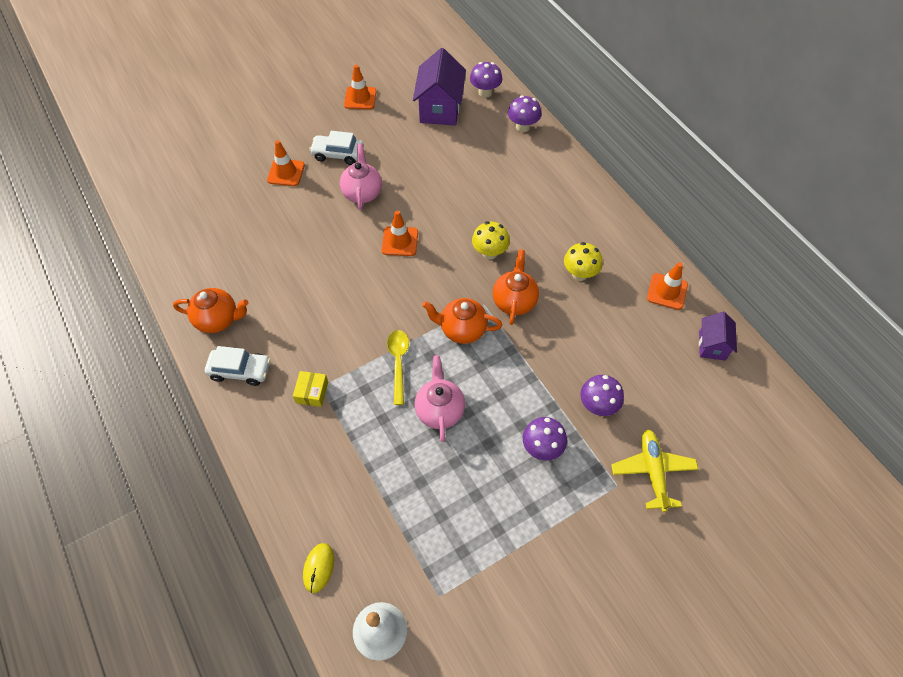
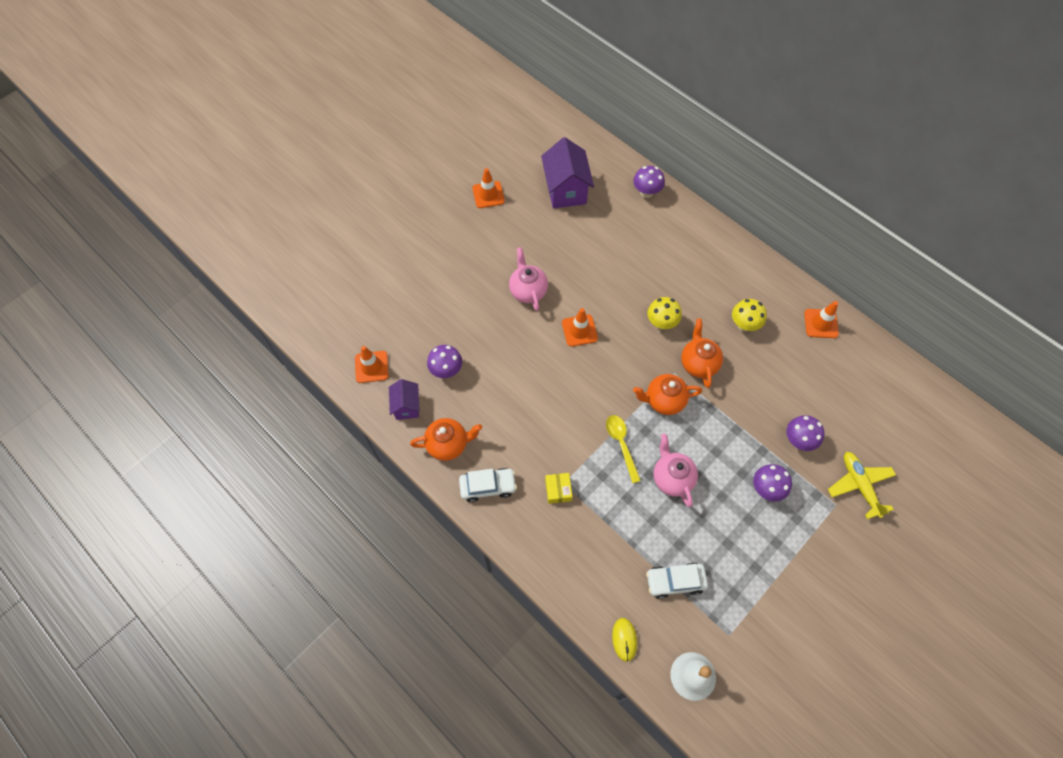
camera: 15 degrees left, 5 degrees up
(286, 172) = (450, 286): orange traffic cone -> orange traffic cone (371, 367)
(338, 154) = (490, 257): white car -> white car (675, 581)
(485, 92) = (600, 164): purple mushroom -> purple mushroom (446, 370)
(712, 345) = (872, 364): purple house -> purple house (406, 406)

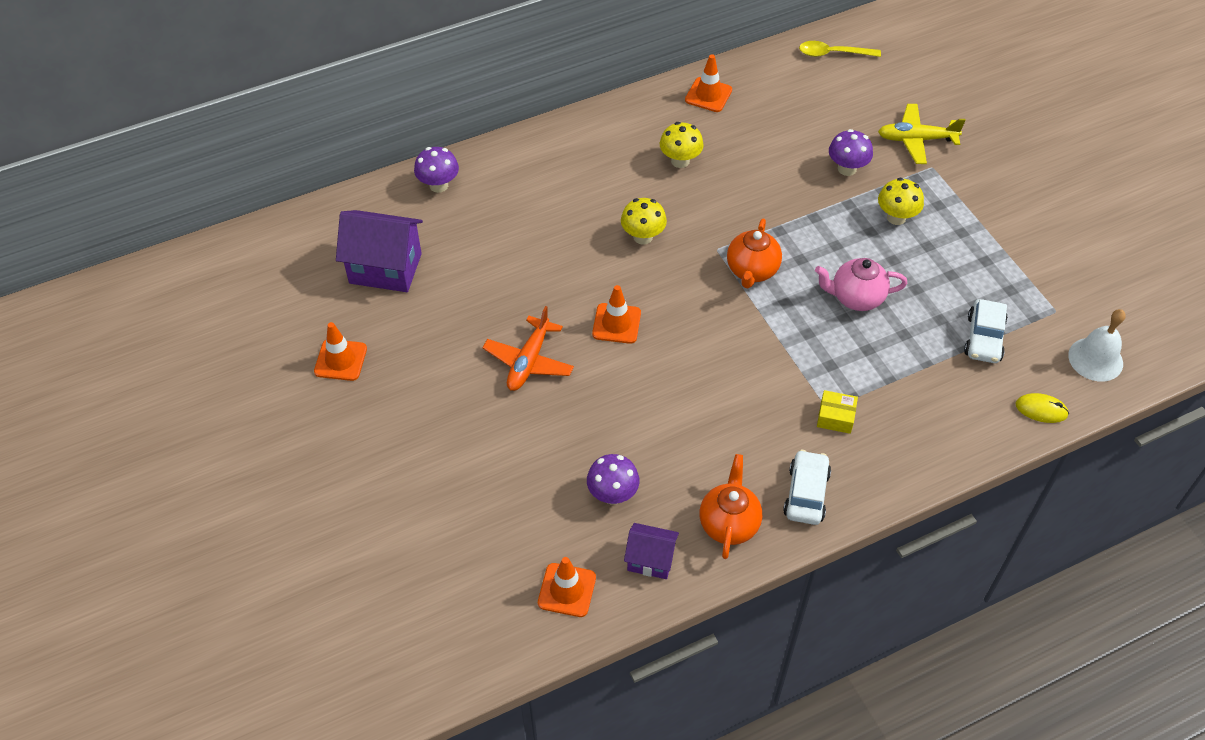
camera: 70 degrees left, 10 degrees down
(528, 291) = (529, 361): pink teapot -> orange plane
(621, 444) = (795, 332): yellow spoon -> yellow spoon (832, 53)
(698, 363) = (715, 221): orange teapot -> none
(766, 489) = (896, 217): purple mushroom -> yellow mushroom

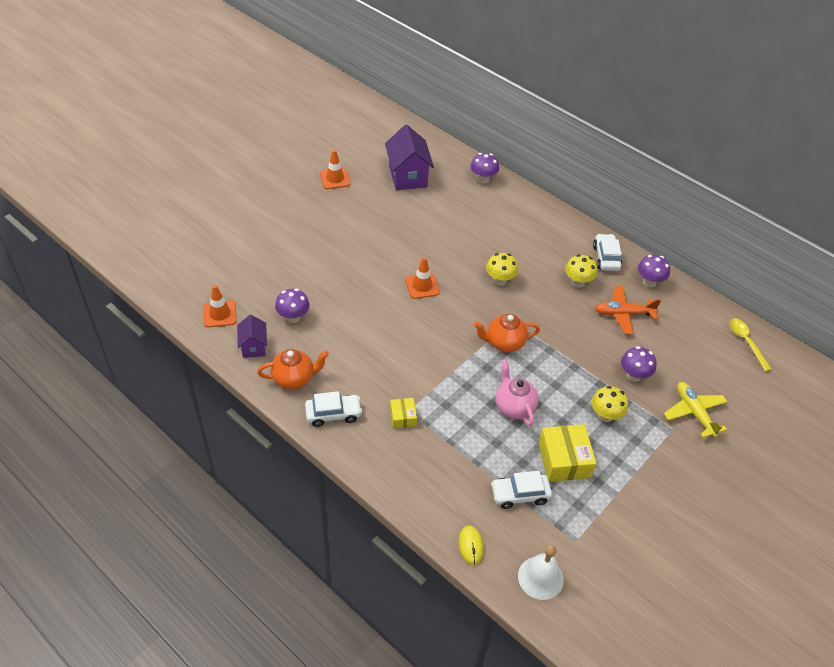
camera: 65 degrees right, 5 degrees down
(529, 361) = (372, 254): orange plane -> orange plane (623, 314)
(650, 117) = (606, 257): none -> white car
(708, 95) = (649, 282): orange traffic cone -> purple mushroom
(947, 279) = (564, 460): none -> yellow box

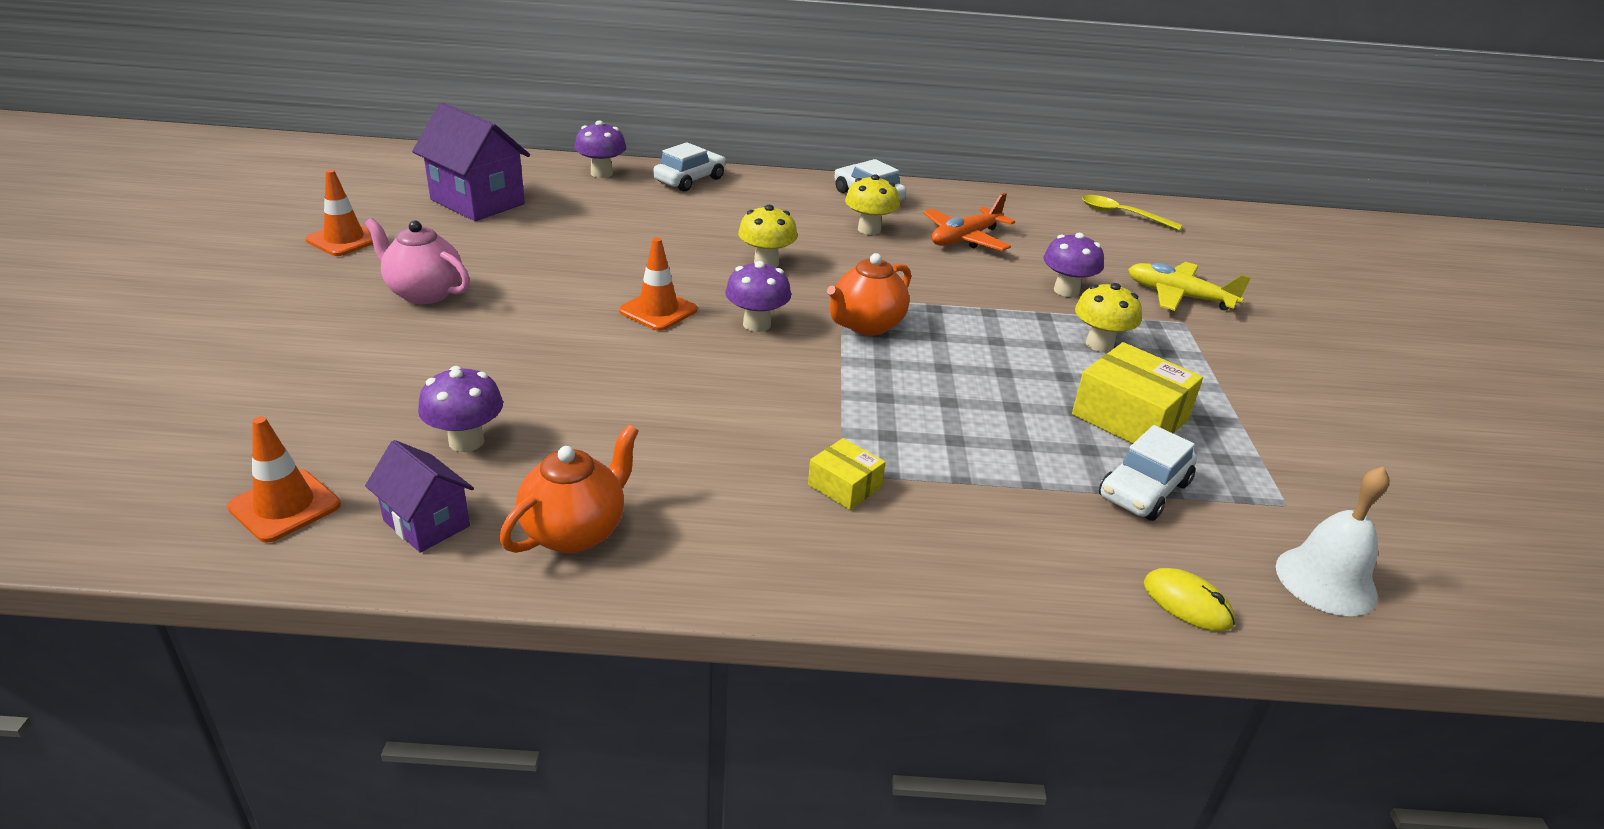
camera: 40 degrees left, 15 degrees down
(333, 414) = (719, 546): white car -> white car (690, 180)
(514, 407) = (982, 390): pink teapot -> pink teapot (424, 293)
(649, 282) = (948, 201): purple mushroom -> purple mushroom (756, 324)

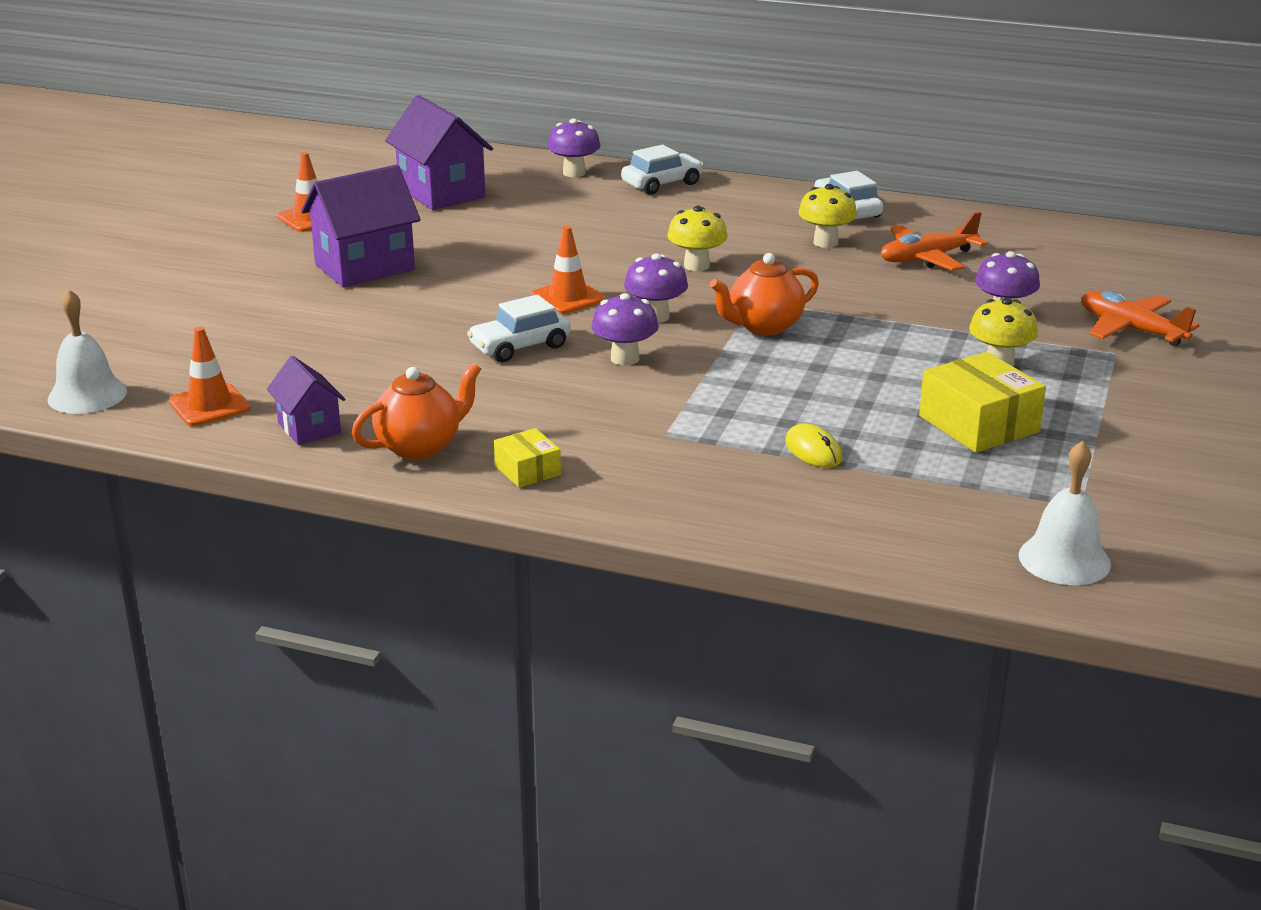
camera: 20 degrees right, 5 degrees down
(108, 512) = (87, 395): none -> white bell
(424, 293) = (364, 267): pink teapot -> purple house
(466, 441) = (359, 379): purple mushroom -> purple mushroom (625, 358)
(845, 486) = (661, 443): yellow box -> yellow box (527, 470)
(1121, 214) = (1136, 246): yellow spoon -> none
(1143, 490) = (942, 478): white car -> white car (520, 346)
(1178, 296) = (1131, 329): yellow plane -> orange plane
(1187, 603) = (913, 556): yellow mouse -> yellow mouse (813, 450)

